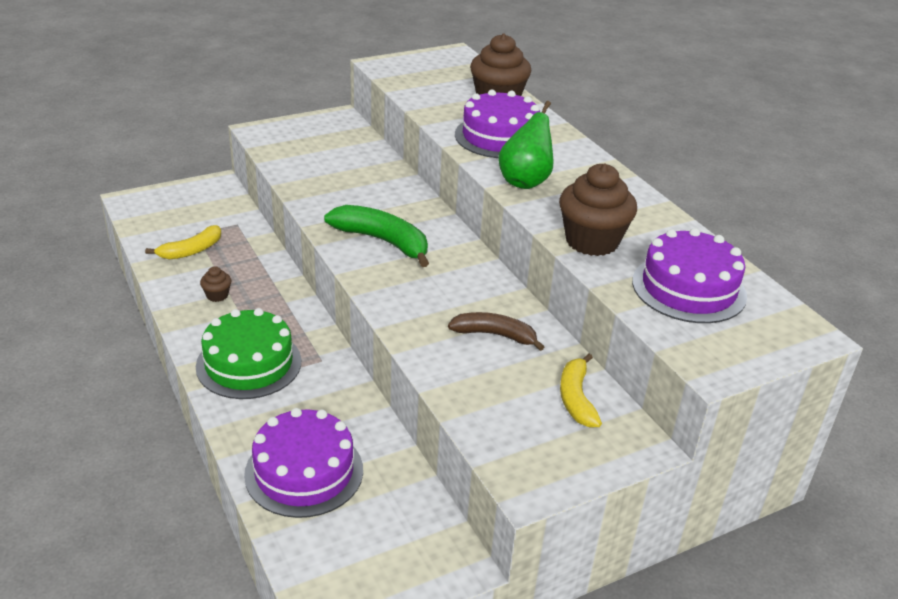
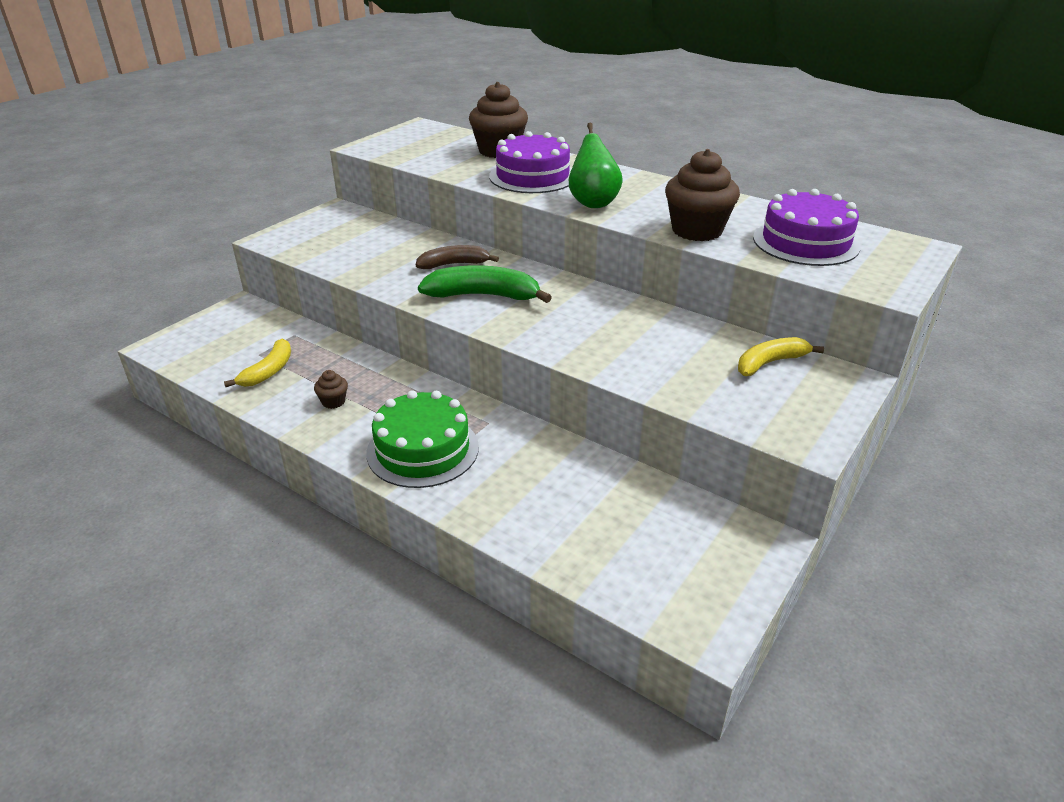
camera: 25 degrees left, 0 degrees up
(304, 472) = (565, 522): purple cake -> none
(495, 335) = (656, 338): brown banana -> brown banana (454, 264)
(576, 398) = (770, 363): yellow banana -> yellow banana turned 90 degrees clockwise

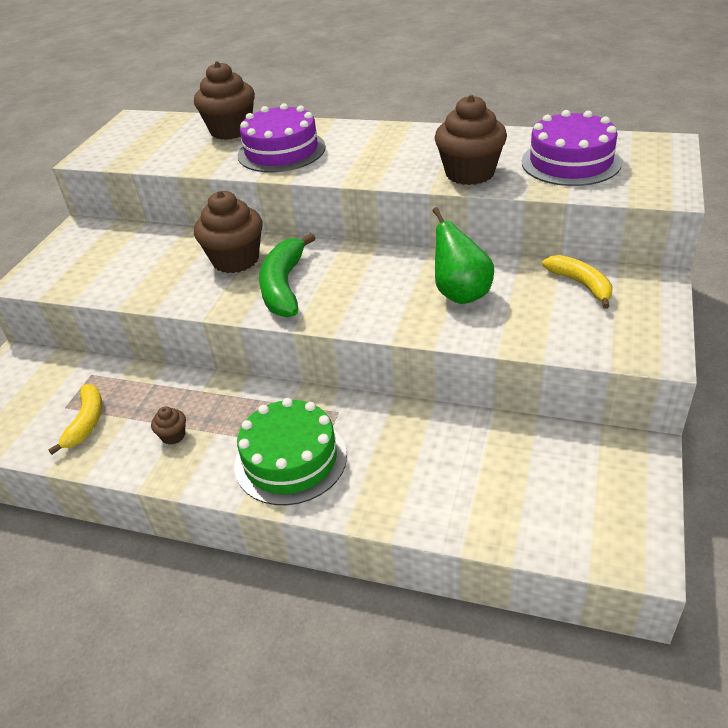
camera: 15 degrees left, 5 degrees up
(454, 264) = (235, 260): brown banana -> brown cupcake
(483, 296) = (284, 286): green banana -> green banana turned 75 degrees counterclockwise
(593, 203) = (357, 166): green pear -> green pear (460, 294)
(770, 363) = (581, 285): yellow banana -> yellow banana turned 105 degrees clockwise

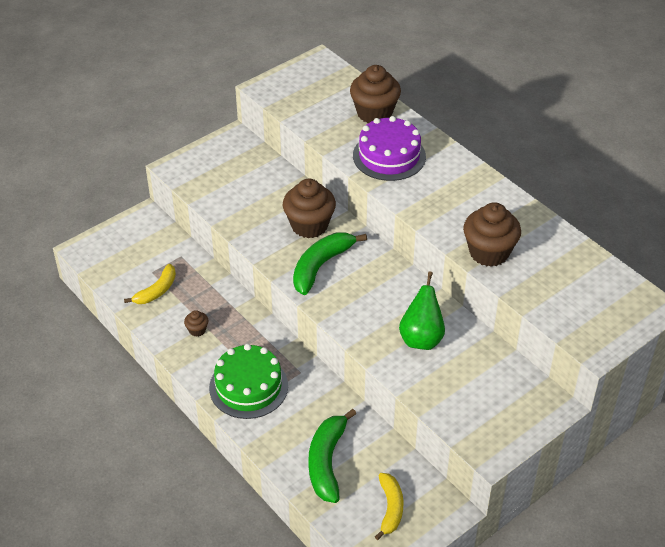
camera: 30 degrees right, 5 degrees up
(461, 485) = (327, 462): none -> green banana
(570, 162) = (566, 283): purple cake -> none
(581, 285) = (503, 378): yellow banana -> yellow banana (390, 508)

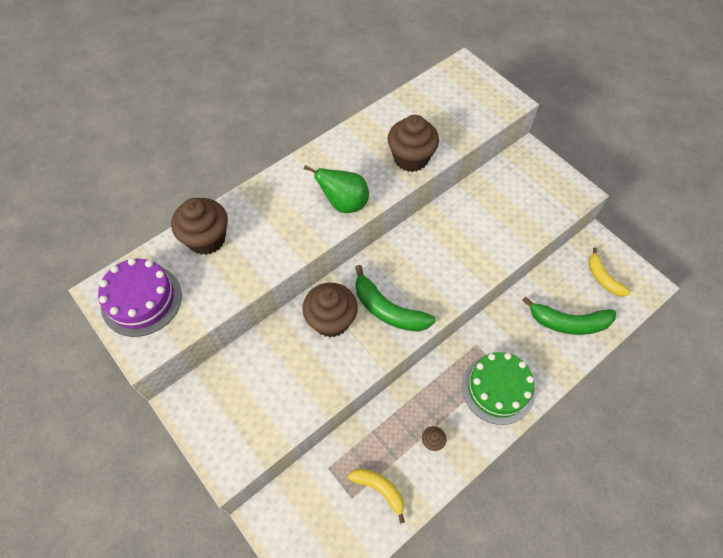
camera: 90 degrees left, 15 degrees up
(389, 156) = (277, 228): purple cake -> purple cake (141, 300)
(390, 508) = (603, 278): yellow banana -> yellow banana turned 120 degrees counterclockwise
(421, 338) = (471, 232): green pear -> green pear (344, 203)

